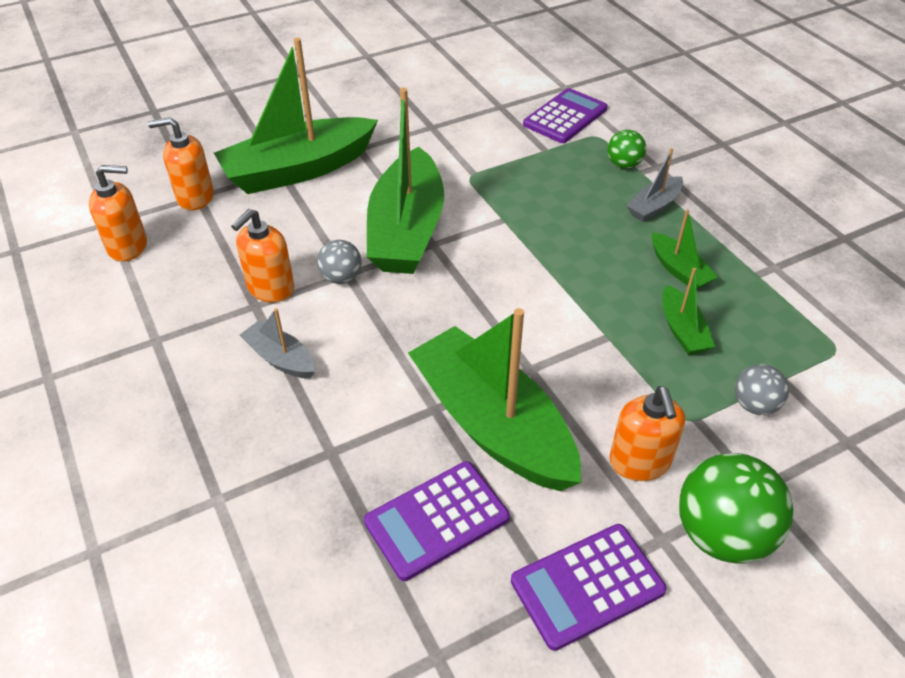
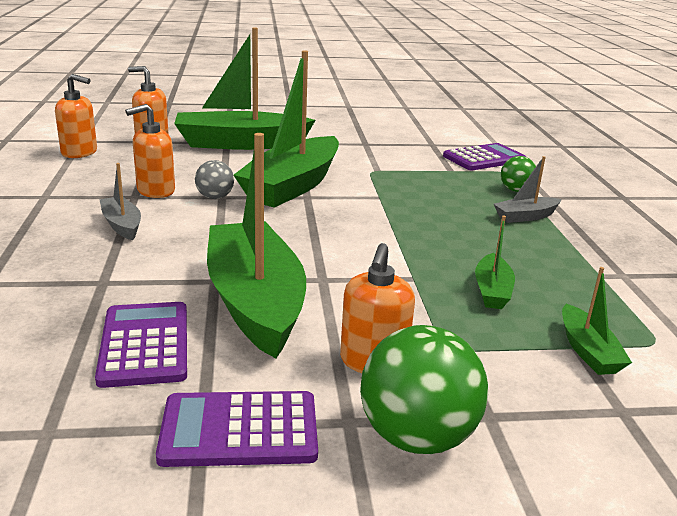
camera: 20 degrees right, 20 degrees down
(437, 520) = (145, 344): purple calculator -> purple calculator turned 90 degrees clockwise
(679, 270) = (519, 256): green boat -> green boat (588, 351)
(754, 405) = (530, 356): grey ball -> none

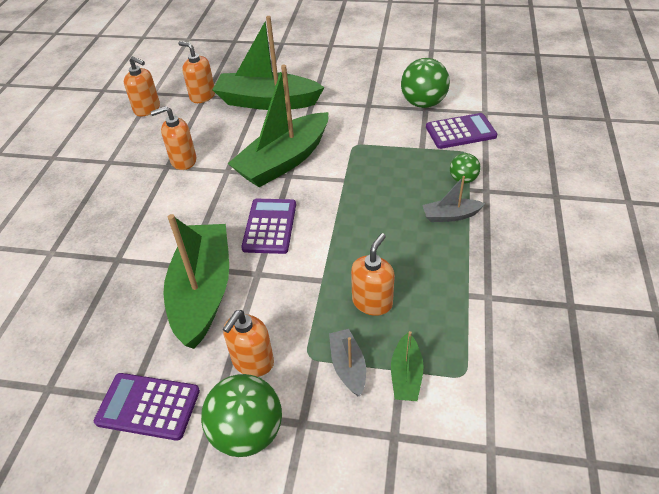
camera: 20 degrees right, 20 degrees up
(122, 225) = (148, 199): grey boat -> grey boat (348, 366)
(145, 344) = (122, 323): purple calculator -> purple calculator (270, 226)
(215, 197) = (221, 171): grey ball -> none
(427, 141) = (423, 103): none -> green ball
(492, 291) = (372, 302): green boat -> orange soap dispenser

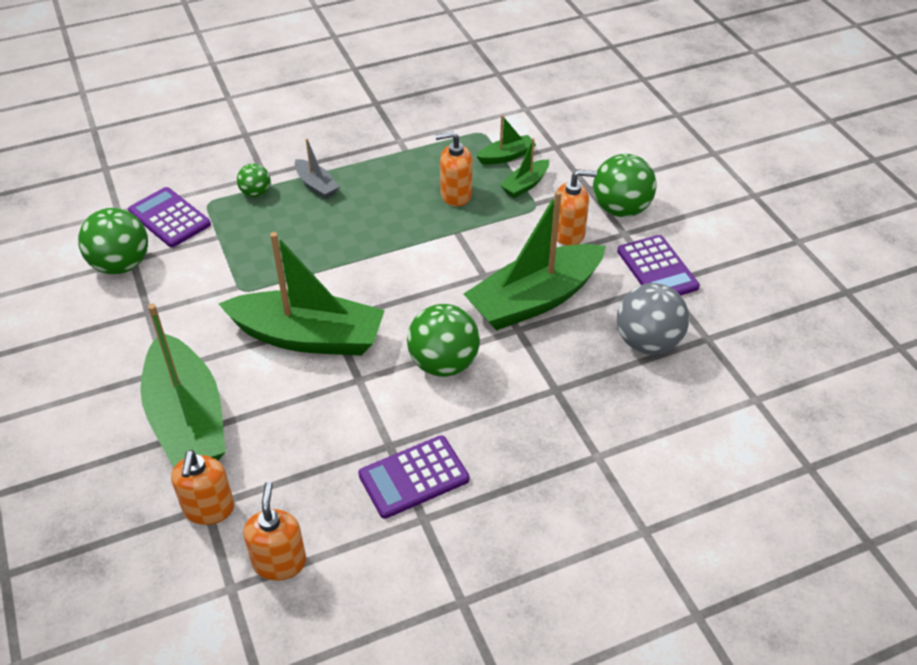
camera: 125 degrees left, 0 degrees up
(91, 341) = (647, 342): none -> grey ball
(183, 161) = (368, 434): orange soap dispenser -> none
(198, 213) = (443, 364): none -> green ball
(270, 226) = (419, 297): purple calculator -> purple calculator (414, 477)
(348, 366) = (525, 185): grey boat -> green boat

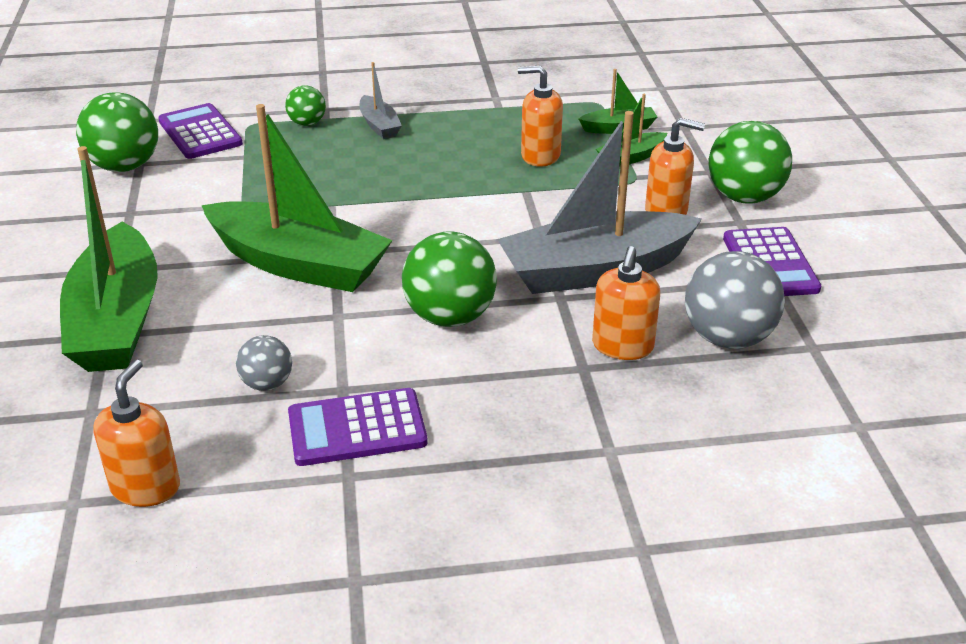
camera: 15 degrees right, 10 degrees down
(209, 509) = (92, 414): orange soap dispenser -> orange soap dispenser (622, 346)
(331, 453) = (267, 384): none -> grey ball
(534, 299) = (595, 270): green boat -> grey boat

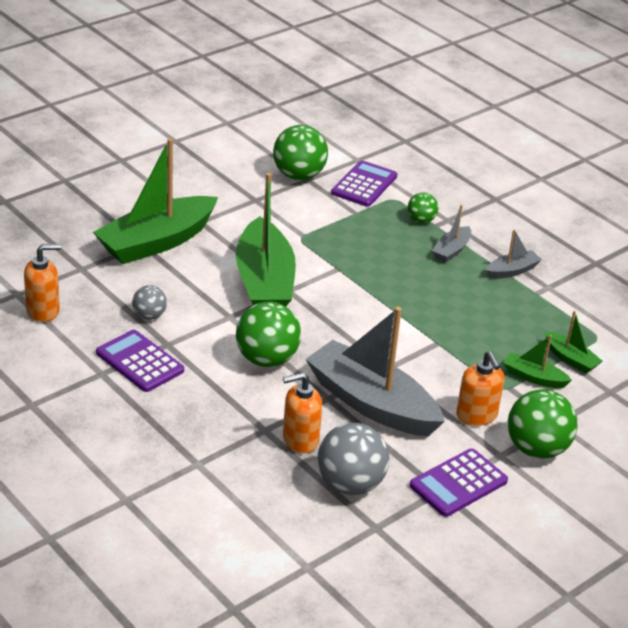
camera: 55 degrees right, 0 degrees up
(450, 106) = (512, 271): none -> grey boat
(540, 156) = (489, 334): orange soap dispenser -> none

